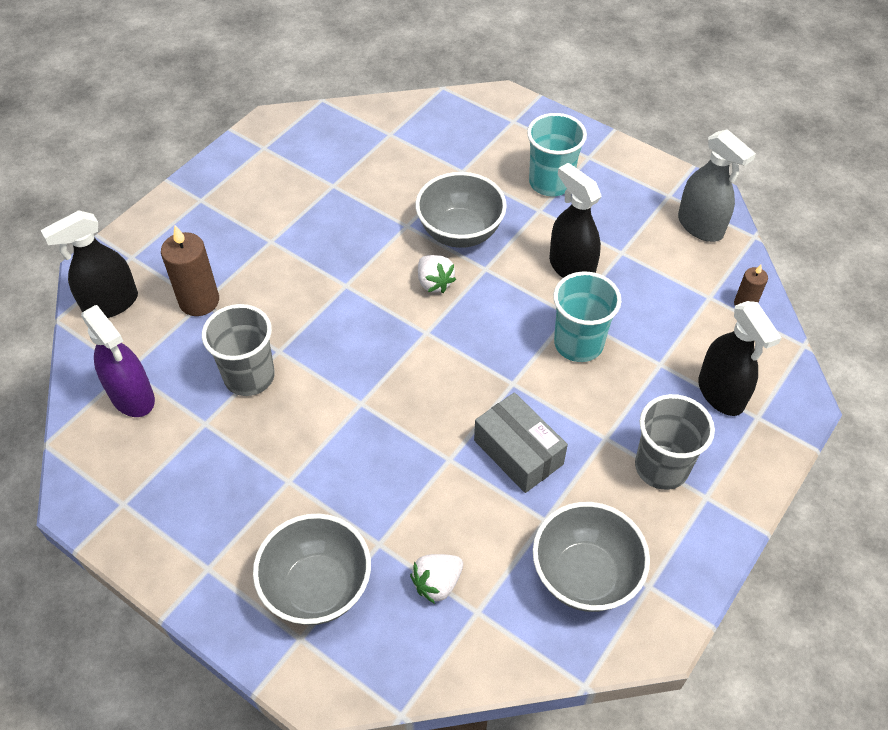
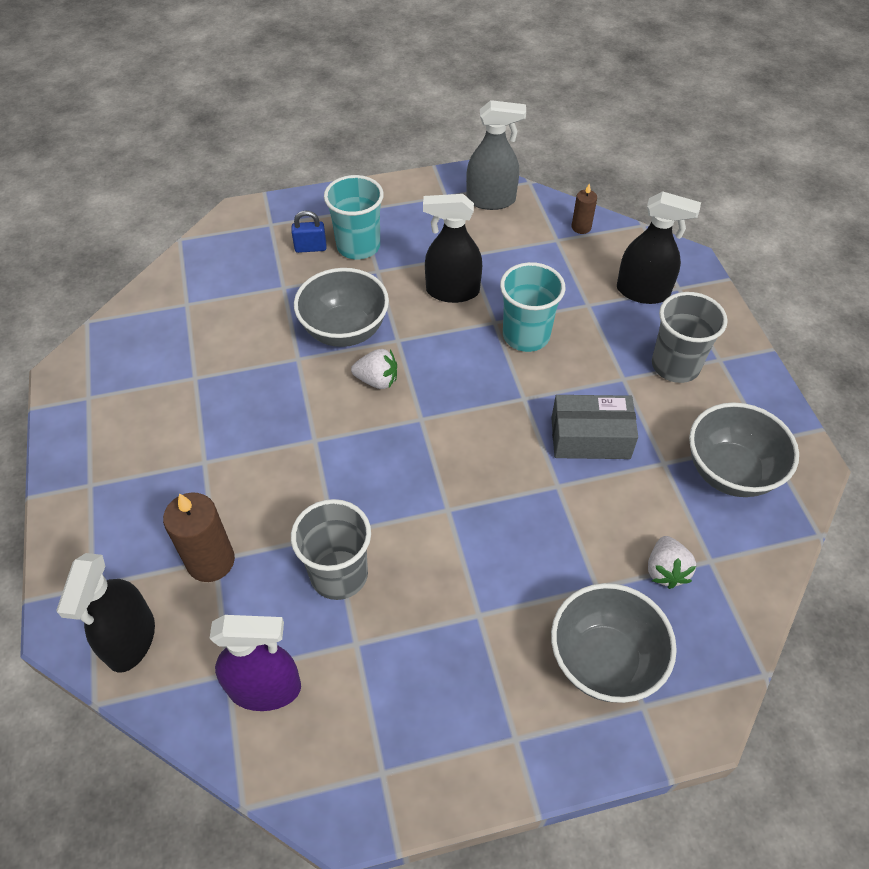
camera: 50 degrees left, 0 degrees up
(516, 158) = (310, 248): none -> blue padlock

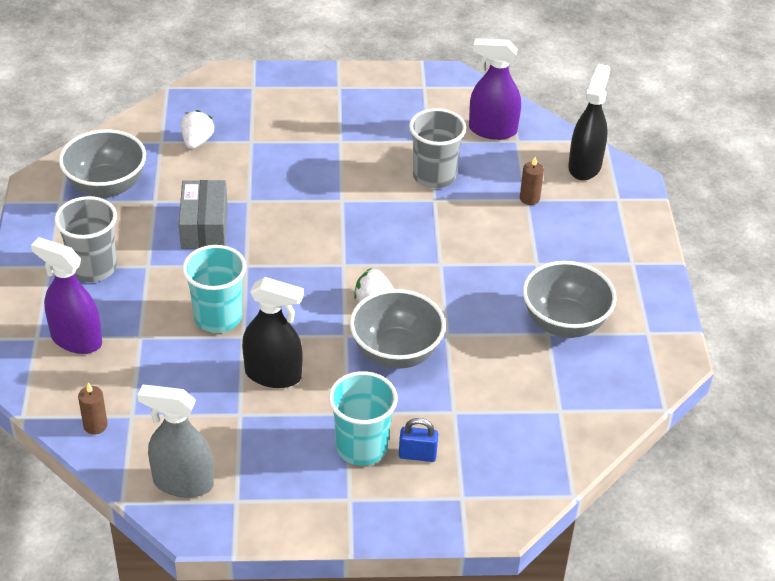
camera: 170 degrees left, 10 degrees down
(211, 561) = (529, 198): brown candle -> brown candle, size x0.55
(590, 438) = (204, 226): grey box -> grey box turned 75 degrees clockwise
(604, 660) = (266, 108): grey bowl -> grey bowl (564, 323)
(643, 292) = (76, 339): black spray bottle -> purple spray bottle

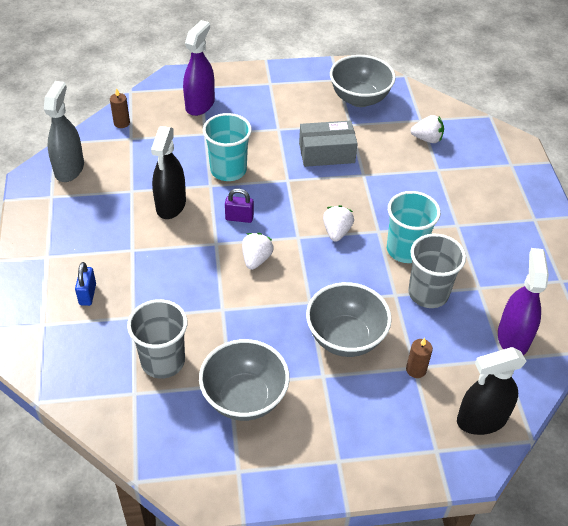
camera: 85 degrees right, 5 degrees up
(93, 268) = (271, 103): grey cup -> grey cup (163, 361)
(305, 312) = (239, 218): none -> purple padlock
(339, 232) = (336, 232): none -> white strawberry
(361, 447) = (97, 260): turquoise cup -> turquoise cup (405, 250)
(396, 353) = (198, 276): grey bowl -> grey bowl (345, 338)
(584, 166) = (481, 420): black spray bottle -> black spray bottle turned 150 degrees clockwise

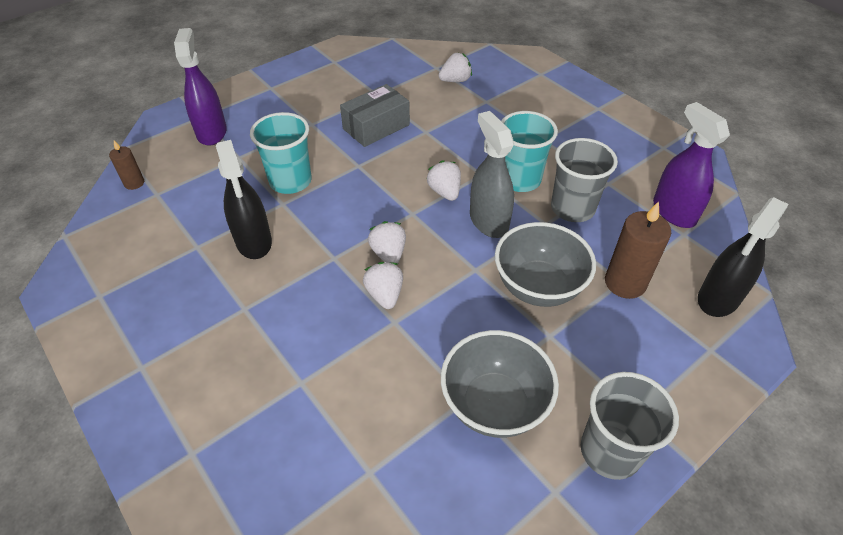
camera: 30 degrees left, 0 degrees up
(69, 168) = (102, 255): grey spray bottle -> grey spray bottle (488, 221)
(87, 294) = (225, 386): blue padlock -> none
(163, 361) = (374, 415): grey cup -> grey cup (610, 451)
(230, 287) = (385, 295): none -> white strawberry
(239, 218) = (338, 222): purple padlock -> none
(359, 99) = (367, 70): grey bowl -> none
(416, 370) = (625, 283): brown candle -> brown candle, size x1.80

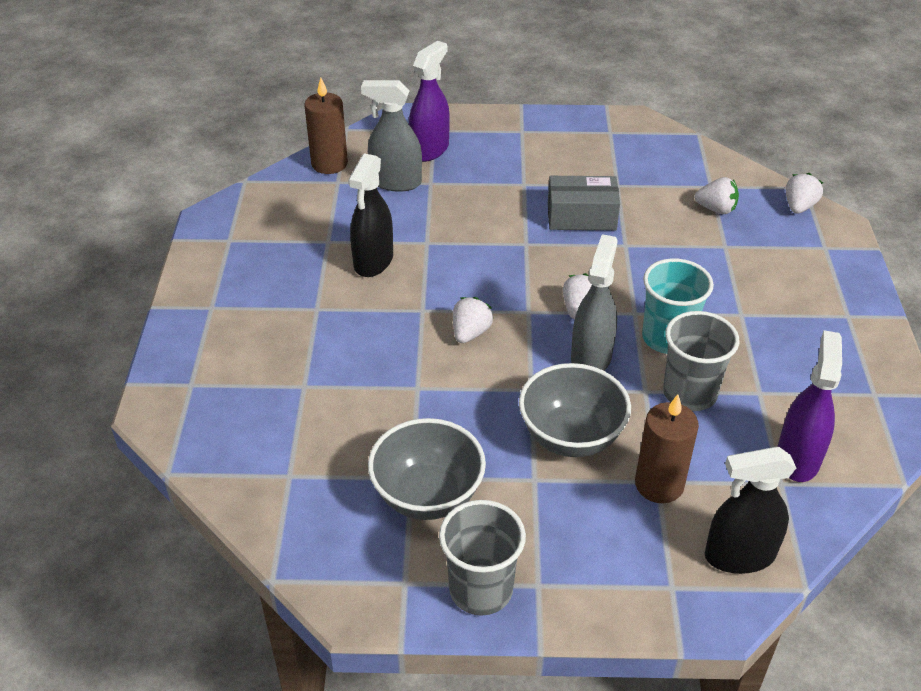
camera: 40 degrees right, 5 degrees down
(134, 183) = (329, 164): brown candle -> brown candle, size x1.80
(208, 170) = (395, 182): none -> grey spray bottle
(290, 181) = (452, 227): turquoise cup -> none
(385, 295) = (432, 363): white strawberry -> white strawberry (799, 207)

